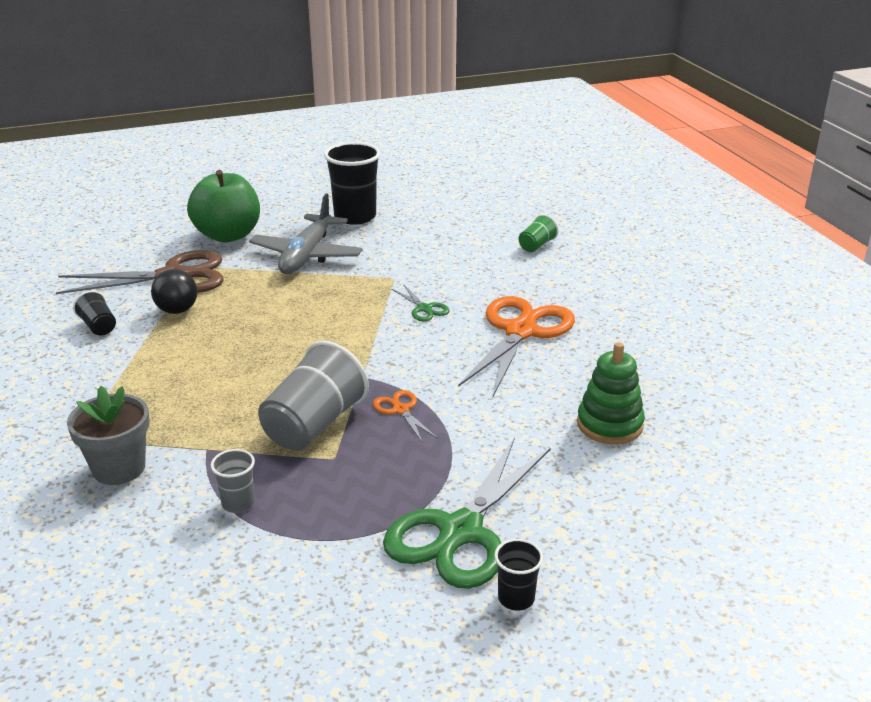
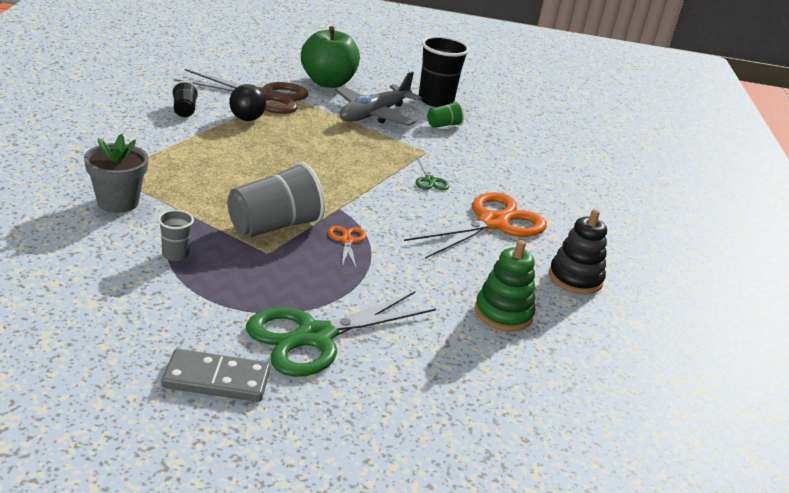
camera: 20 degrees right, 0 degrees up
(405, 627) = (216, 380): none -> grey domino
(516, 598) = (314, 397): black cup -> none
(536, 245) = (565, 168): green cup -> green cup (443, 125)
(640, 359) = (575, 278): none -> black stacking toy

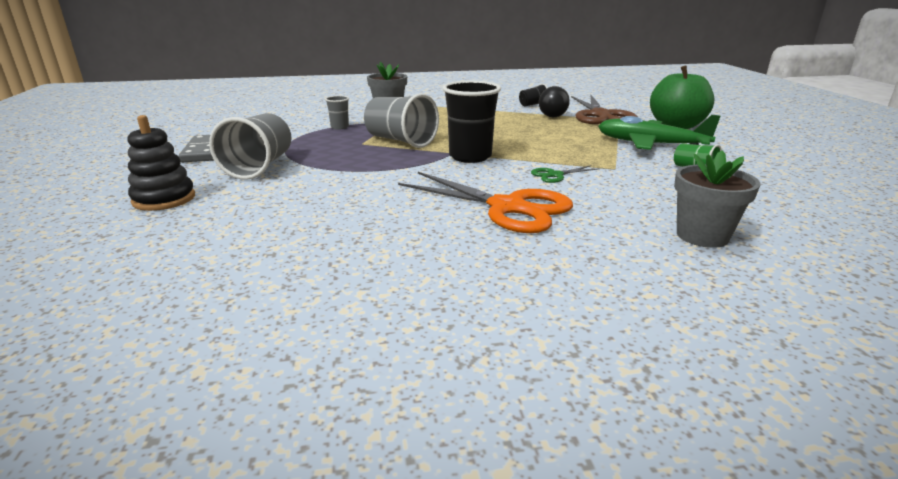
camera: 80 degrees right, 5 degrees down
(315, 337) = (259, 166): green scissors -> grey cup
(347, 241) = (402, 160): orange scissors -> none
(374, 114) = (650, 144): grey plane -> green plane
(436, 100) = (747, 161): black cup -> black cup (470, 156)
(503, 313) = (328, 225): green stacking toy -> none
(560, 174) = (702, 236): none -> grey flower pot
(575, 278) = (431, 259): black stacking toy -> black stacking toy (164, 199)

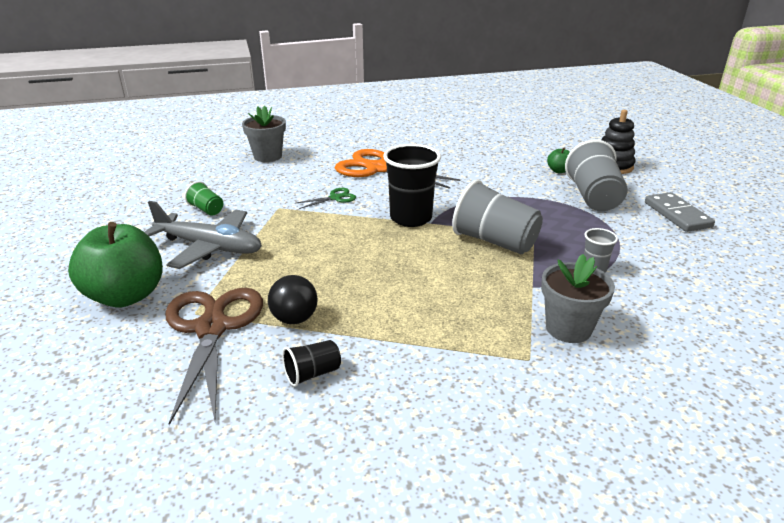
camera: 175 degrees right, 5 degrees up
(251, 195) = (558, 171): none -> green apple
(650, 144) = (209, 247): green plane -> grey plane

